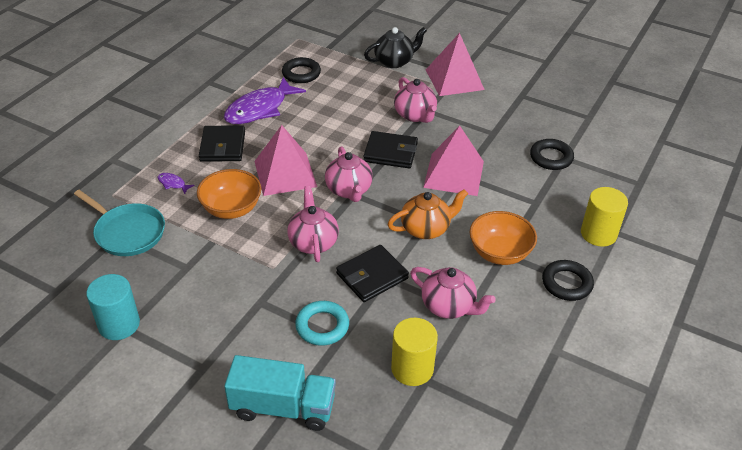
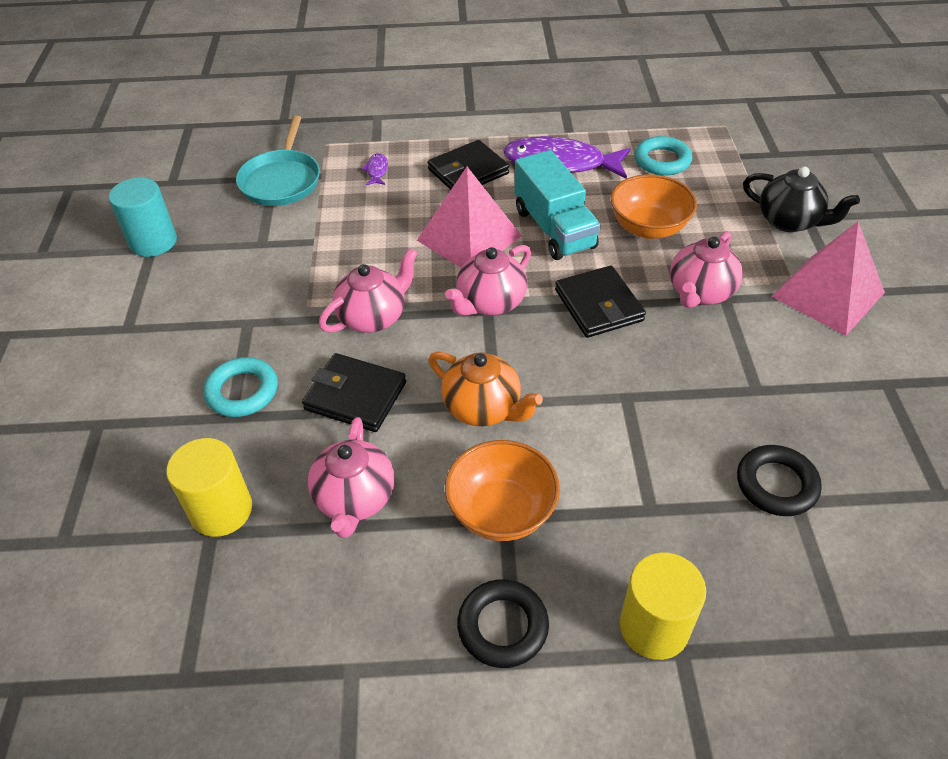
camera: 60 degrees right, 5 degrees up
(231, 209) = (374, 229): orange bowl -> orange bowl (648, 228)
(283, 407) = (102, 418): turquoise truck -> turquoise truck (554, 228)
(301, 73) = (662, 161): black ring -> turquoise ring
(453, 174) = (620, 386): pink pyramid -> none

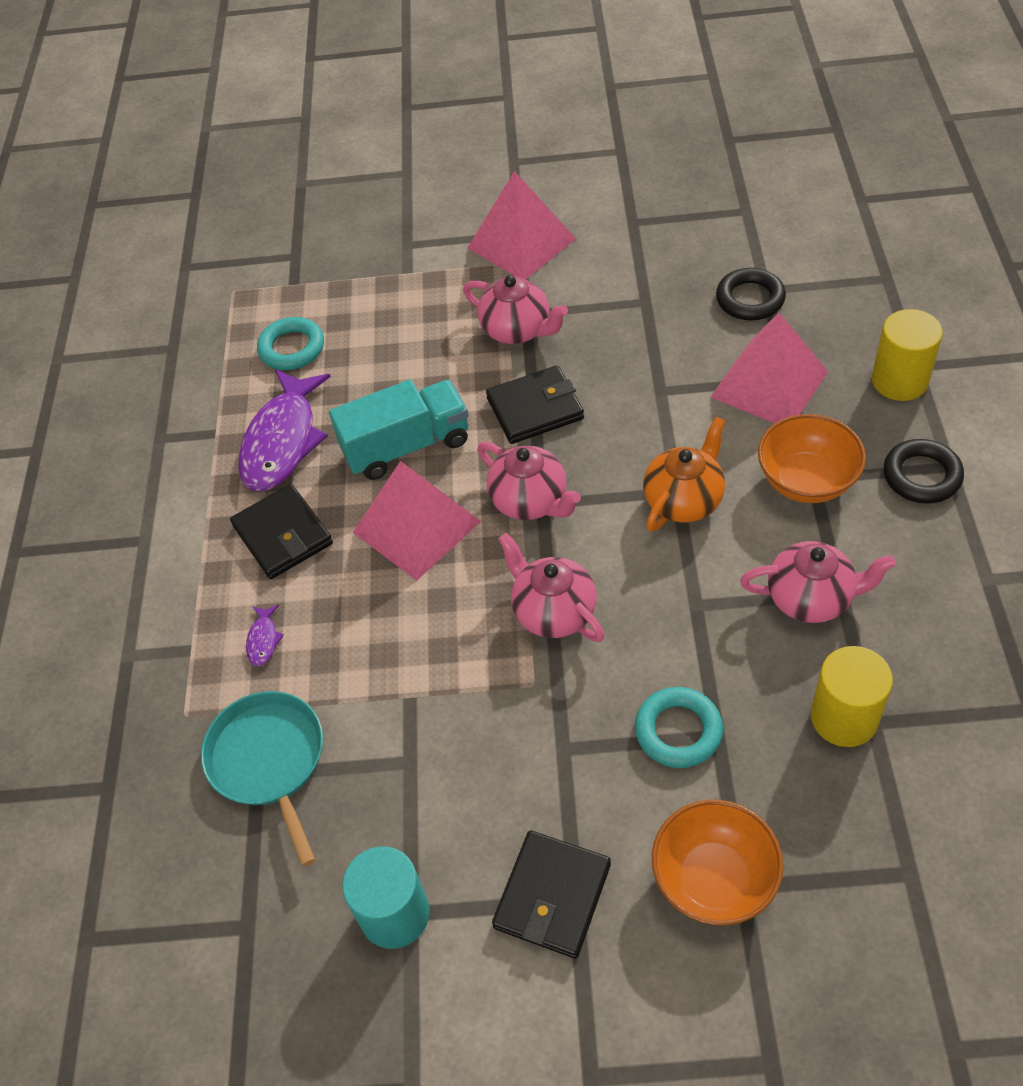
camera: 85 degrees left, 5 degrees up
(281, 181) = (268, 760): turquoise pan -> turquoise pan turned 120 degrees counterclockwise
(355, 396) = (676, 614): black wallet -> black wallet (552, 896)
(377, 170) = (263, 640): purple fish -> purple fish turned 90 degrees counterclockwise
(640, 491) = (769, 384): none -> pink pyramid
(648, 228) = (412, 365): orange bowl -> orange bowl (714, 879)
(789, 221) = (412, 257): black teapot -> none

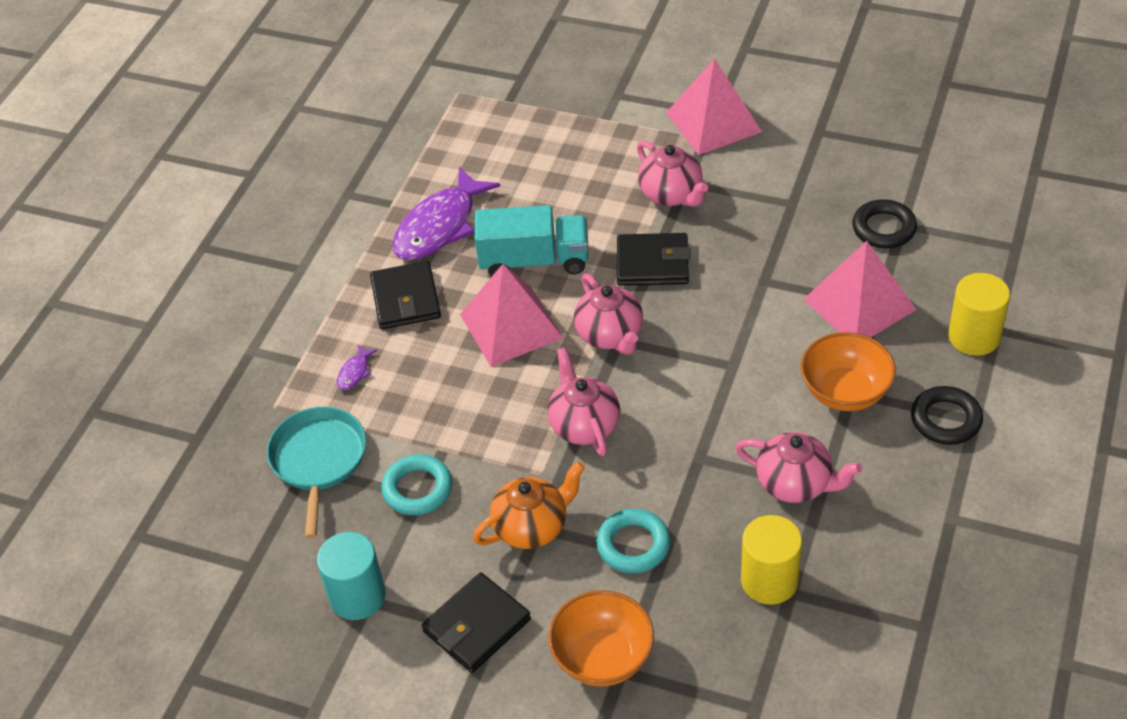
camera: 20 degrees right, 5 degrees down
(292, 348) = (482, 154): turquoise ring -> turquoise ring (417, 489)
(684, 500) = (735, 374): orange teapot -> orange teapot (532, 527)

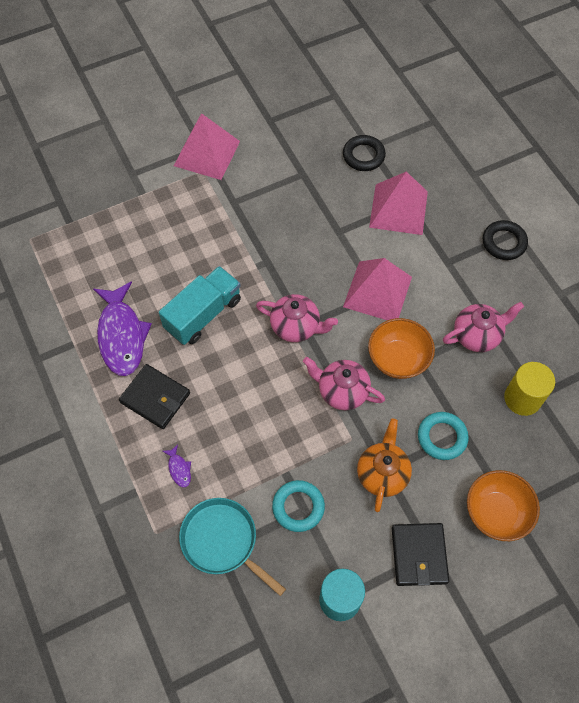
camera: 50 degrees left, 15 degrees up
(511, 326) = (236, 365): pink pyramid -> pink pyramid (377, 291)
(652, 263) = (270, 265): black wallet -> none
(671, 194) = (234, 215): pink teapot -> none
(845, 392) = (445, 264): orange bowl -> orange bowl (398, 359)
(974, 337) = (468, 186): yellow cylinder -> none

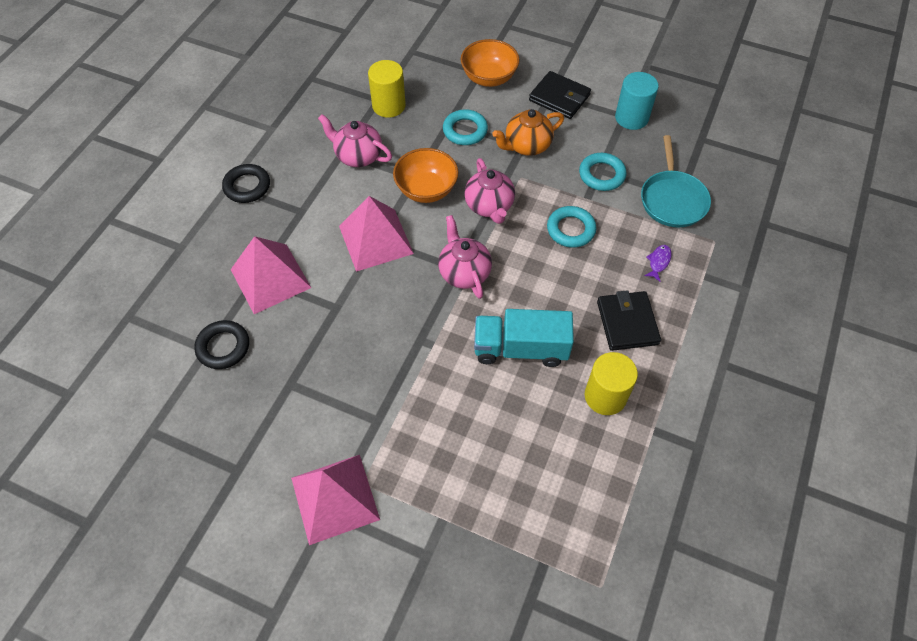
camera: 130 degrees left, 5 degrees down
(121, 336) = (605, 396): purple fish -> yellow cylinder
(266, 431) = (570, 229): none -> turquoise ring
(419, 555) = (559, 98): black wallet -> black wallet turned 75 degrees clockwise

